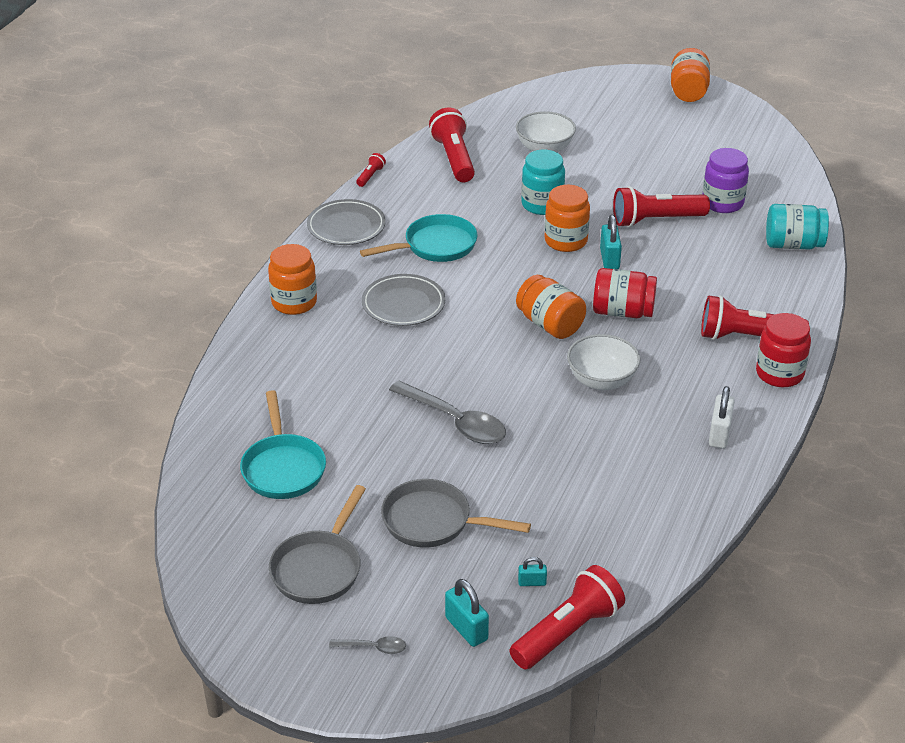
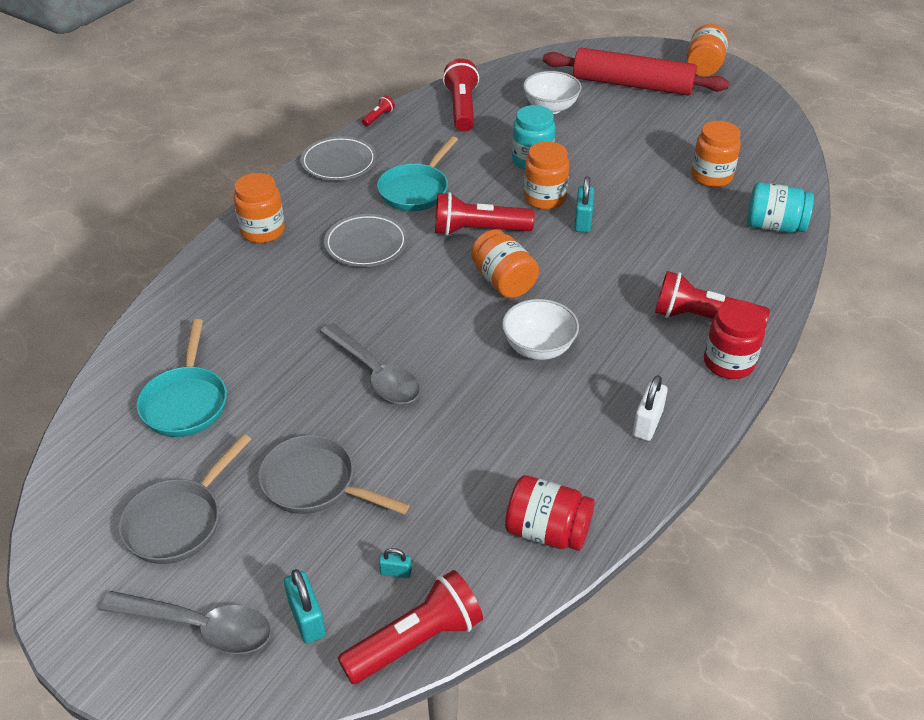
camera: 10 degrees right, 5 degrees up
(373, 648) = (199, 626): grey spoon -> grey spoon, size x2.12
(435, 246) = (416, 190): turquoise pan -> turquoise pan turned 135 degrees clockwise
(621, 117) = (632, 85): none -> red rolling pin
(622, 312) = (581, 277): red jar -> red jar (547, 531)
(655, 220) = (639, 187): red flashlight -> red flashlight (478, 230)
(722, 203) = (711, 176): purple jar -> orange jar

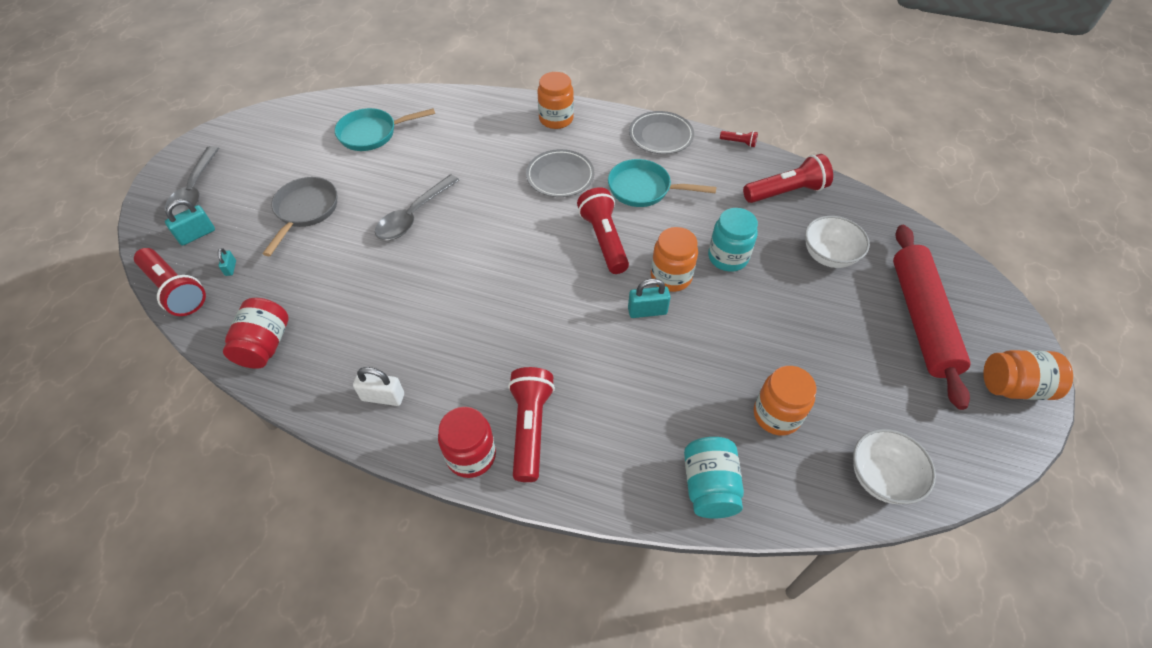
camera: 75 degrees right, 10 degrees up
(179, 521) = (273, 160): grey pan -> none
(503, 281) = (540, 269): orange jar -> none
(538, 348) = (462, 307): white bowl -> white bowl (881, 478)

